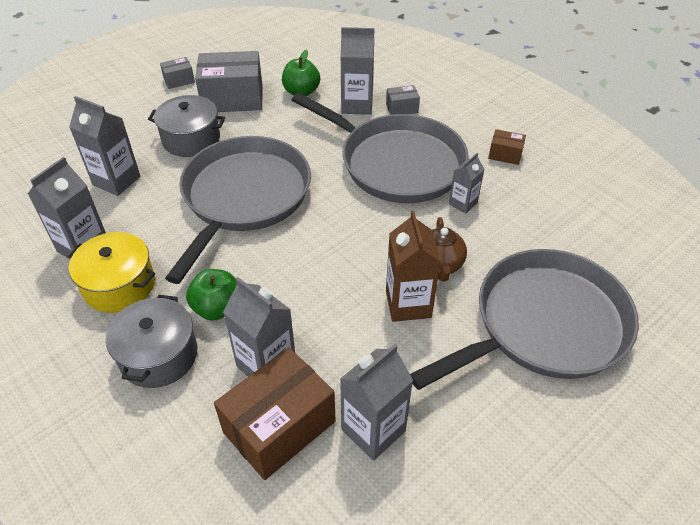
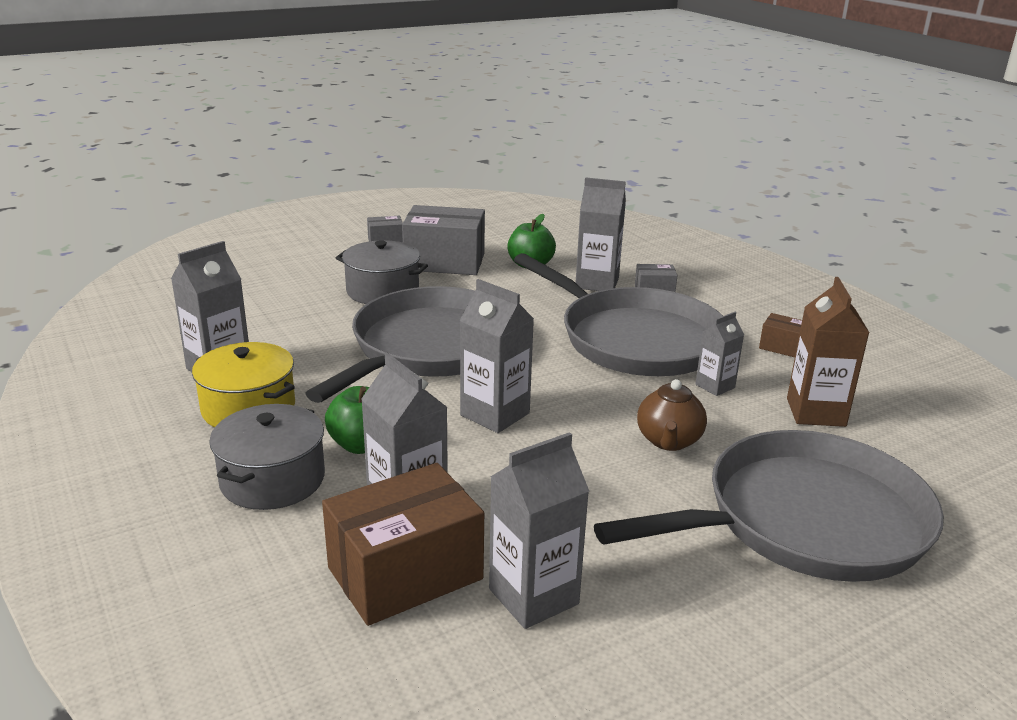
camera: 10 degrees right, 20 degrees down
(116, 180) = (281, 316): grey carton -> grey carton (495, 414)
(408, 304) = (616, 474): brown carton -> brown carton (815, 412)

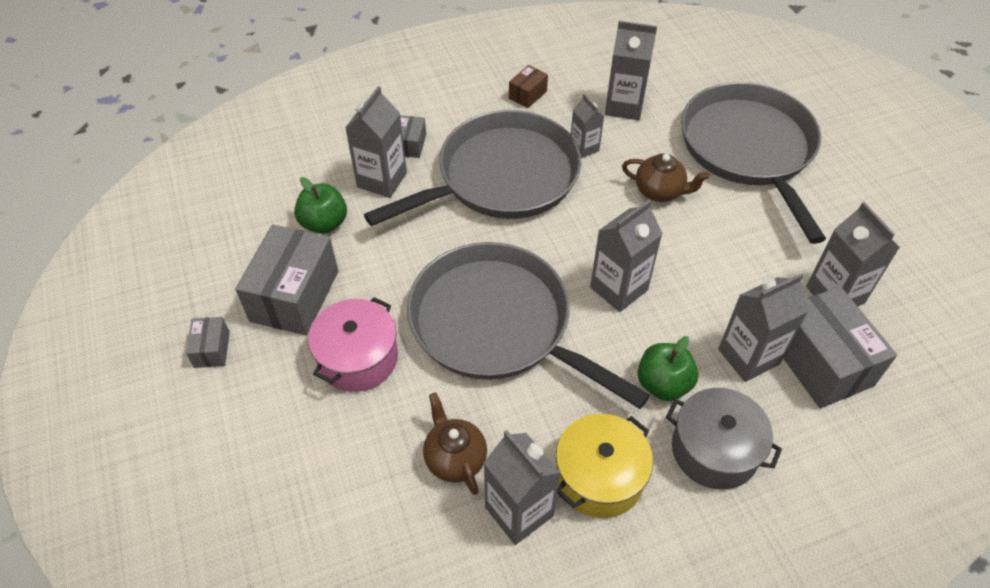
camera: 80 degrees left, 25 degrees up
(277, 338) = (455, 459): none -> brown teapot
(382, 291) = (358, 358): grey pot -> pink pot
(405, 573) = (820, 362): brown box -> grey box
(815, 412) = (624, 106): brown carton -> grey carton

